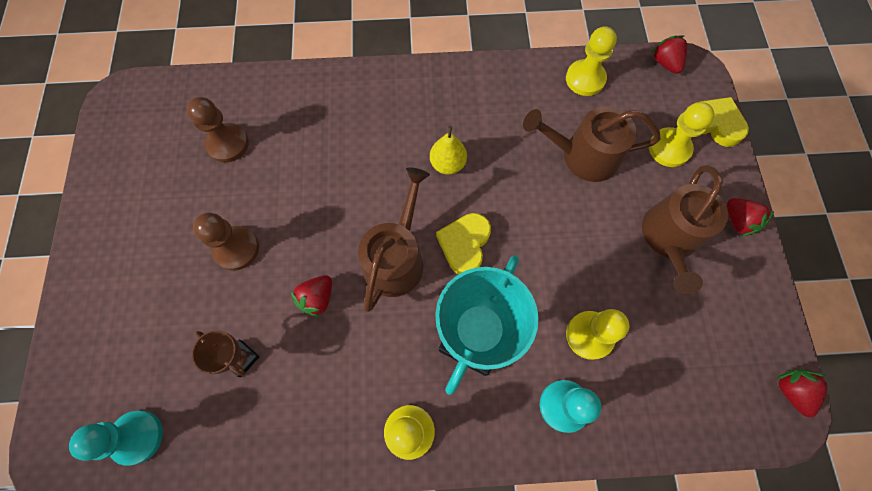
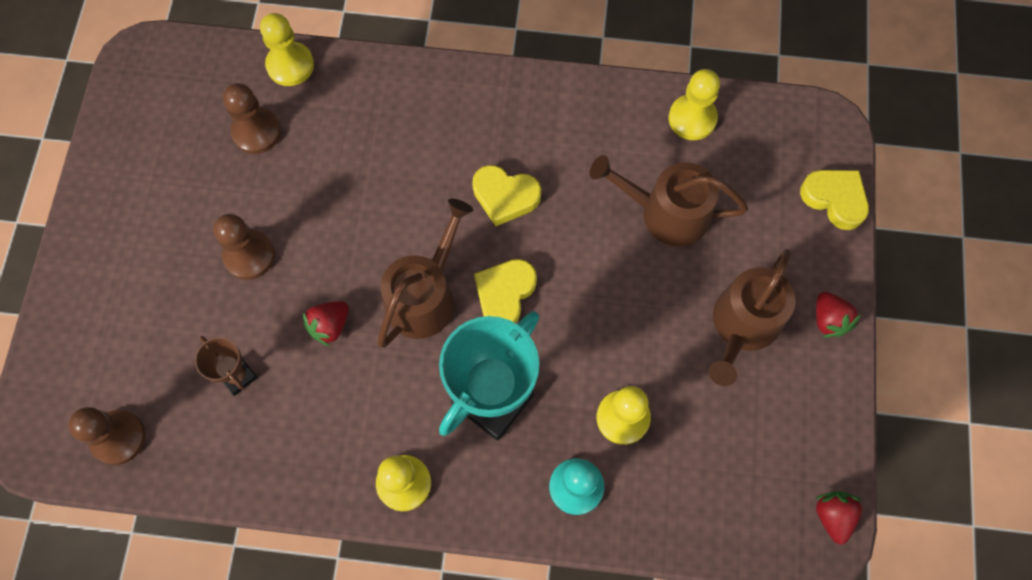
camera: 10 degrees right, 0 degrees up
(137, 437) = (118, 438): turquoise pawn -> brown pawn
(448, 164) = (505, 196): yellow pear -> yellow heart
(665, 63) = (796, 113): red strawberry -> none
(669, 148) = (771, 220): yellow pawn -> yellow pawn (290, 65)

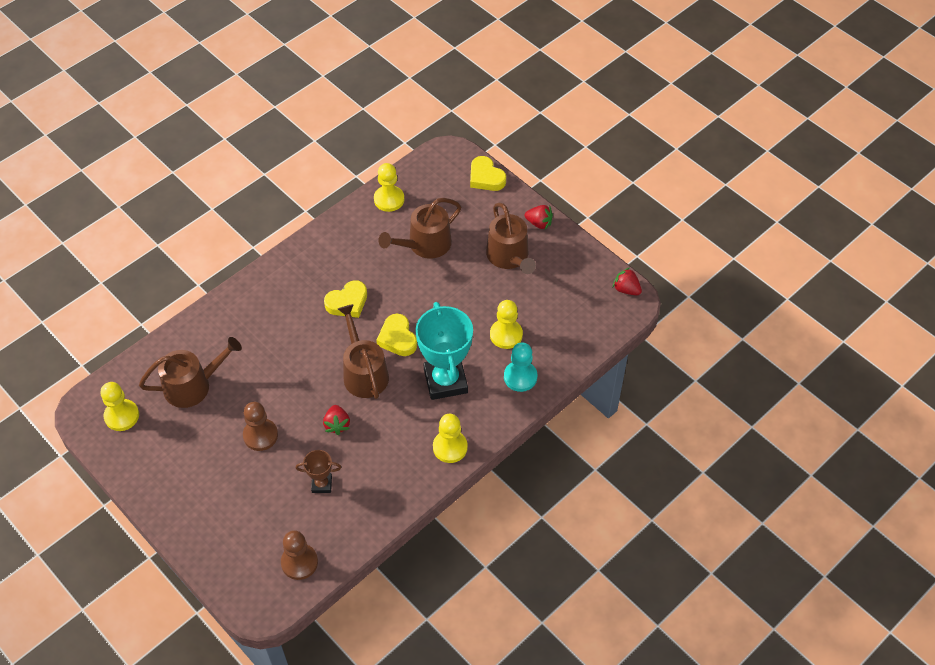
camera: 50 degrees left, 15 degrees down
(256, 132) = (193, 385): brown pawn -> brown watering can
(290, 65) = (171, 344): yellow pawn -> yellow pawn (122, 416)
(834, 199) = (486, 177): yellow heart -> yellow heart turned 120 degrees counterclockwise

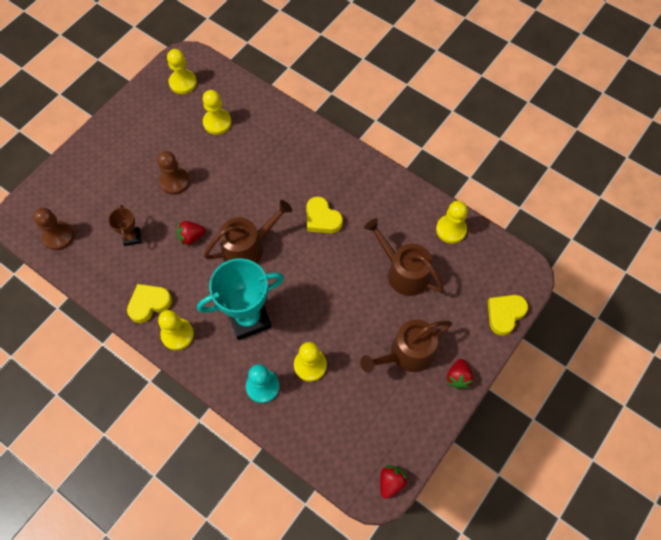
camera: 80 degrees right, 10 degrees up
(193, 385) = (217, 122): brown watering can -> yellow pawn
(397, 338) = (289, 268): yellow heart -> yellow heart (149, 304)

